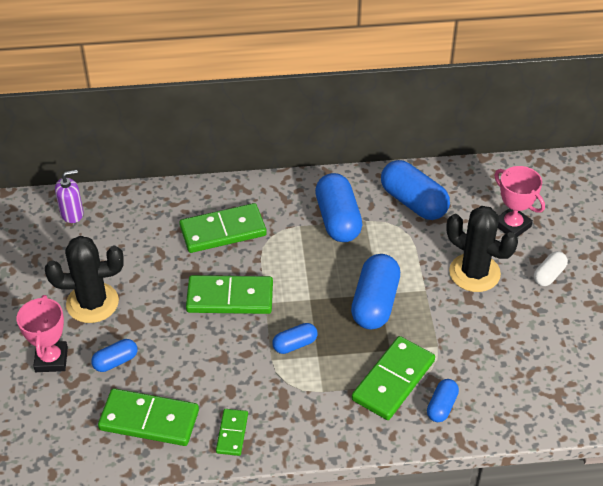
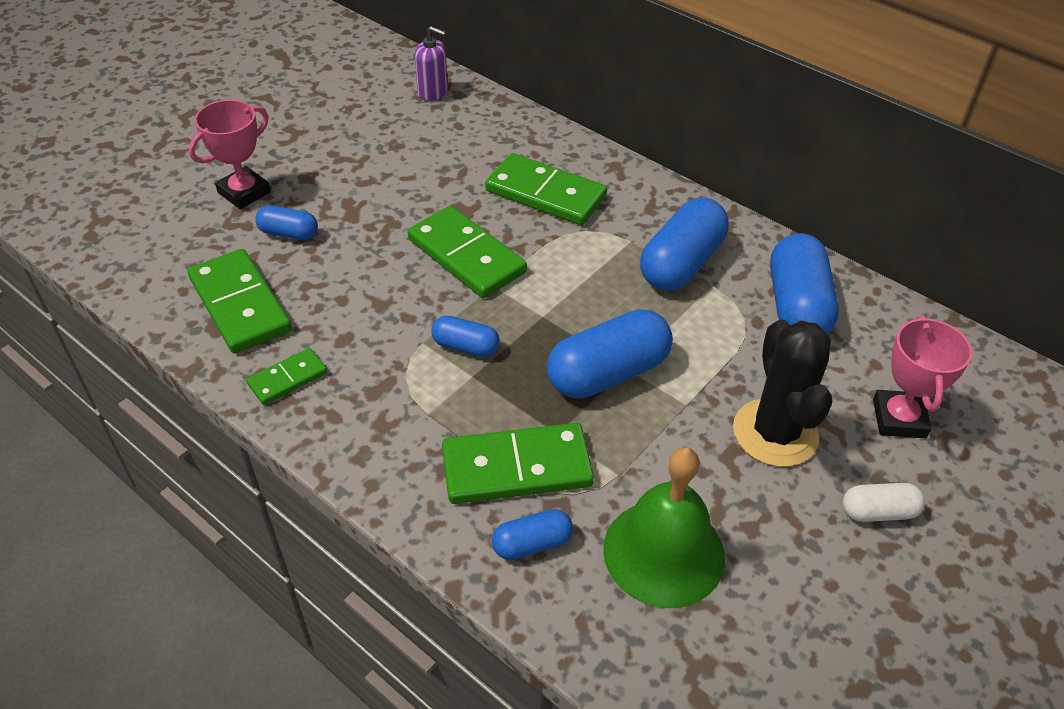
camera: 45 degrees right, 0 degrees up
(92, 303) = (343, 172): black cactus -> none
(494, 363) = (664, 552): none -> green bell

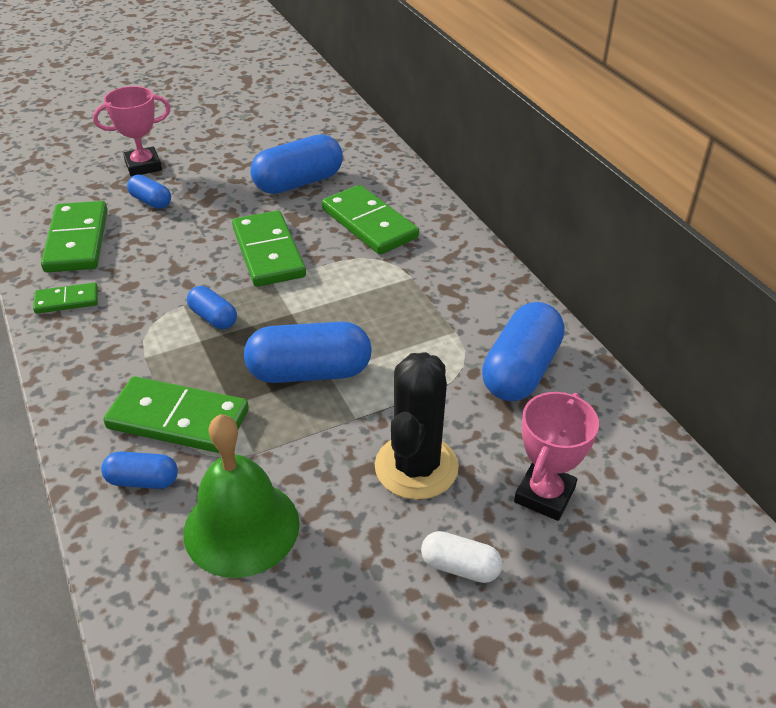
camera: 25 degrees right, 5 degrees down
(433, 92) = (340, 129): purple soap dispenser -> none
(681, 263) = (442, 307): blue capsule -> blue capsule (298, 183)

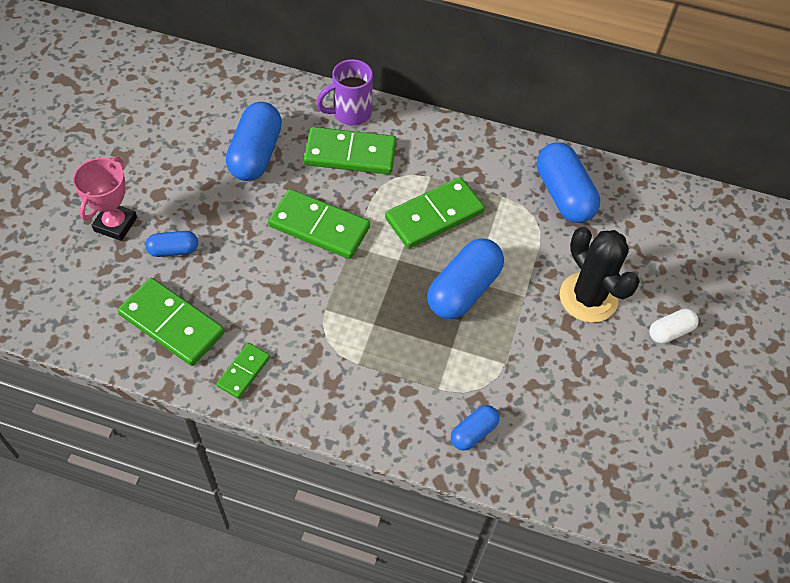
camera: 50 degrees left, 15 degrees up
(178, 419) = (437, 382): green domino -> green domino (434, 215)
(213, 318) = (357, 302): blue capsule -> none
(241, 527) = (556, 407): green bell -> none
(412, 199) = (350, 113): none -> purple mug
(544, 495) = (658, 260): pink trophy -> none

